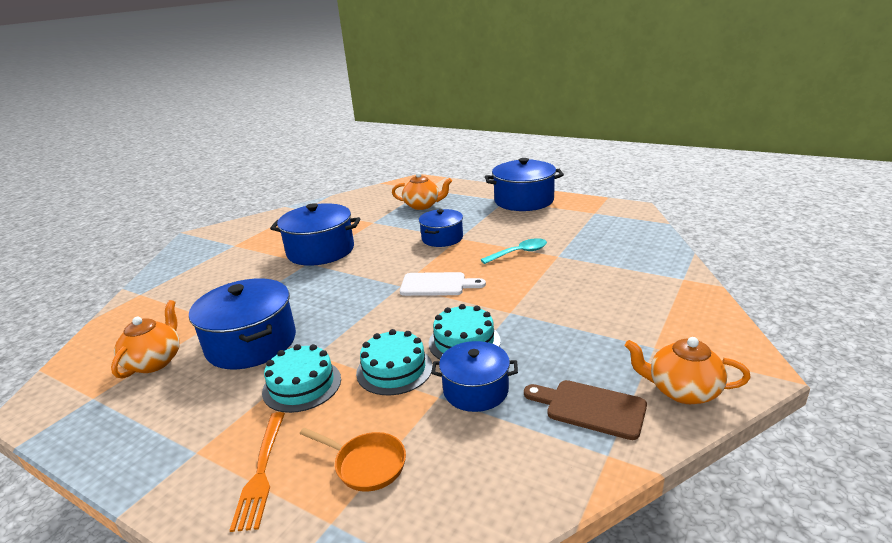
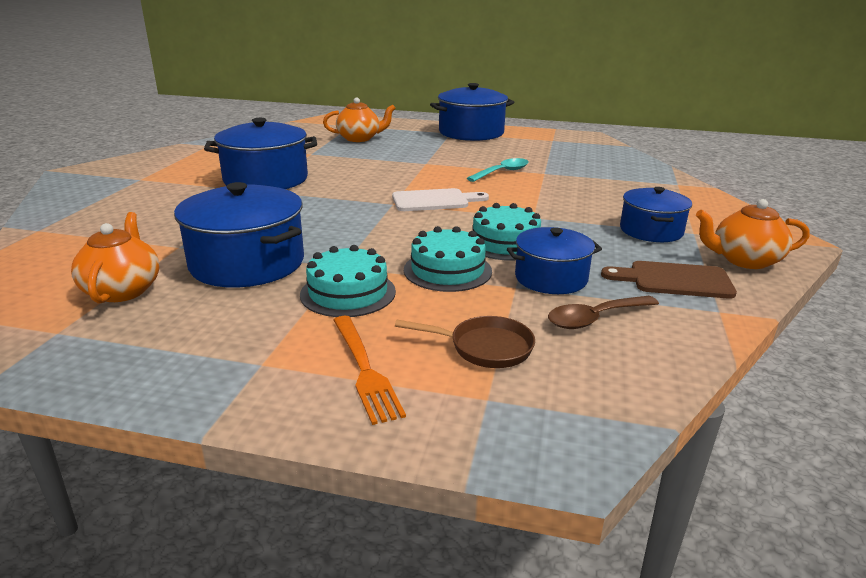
camera: 20 degrees left, 0 degrees up
(366, 464) = (485, 348): orange pan -> brown pan
(442, 238) = (406, 164): blue pot -> blue pot (651, 231)
(481, 446) = (595, 319): none -> brown spoon

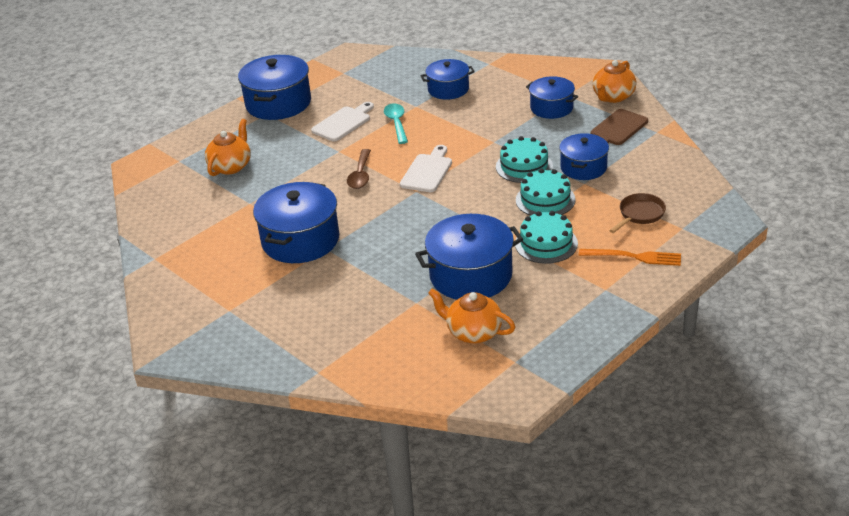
camera: 55 degrees left, 10 degrees up
(473, 155) = (343, 123): none -> white cutting board
(595, 319) = (637, 171): brown spoon -> brown spoon (360, 175)
(596, 178) = (448, 89): none -> blue pot

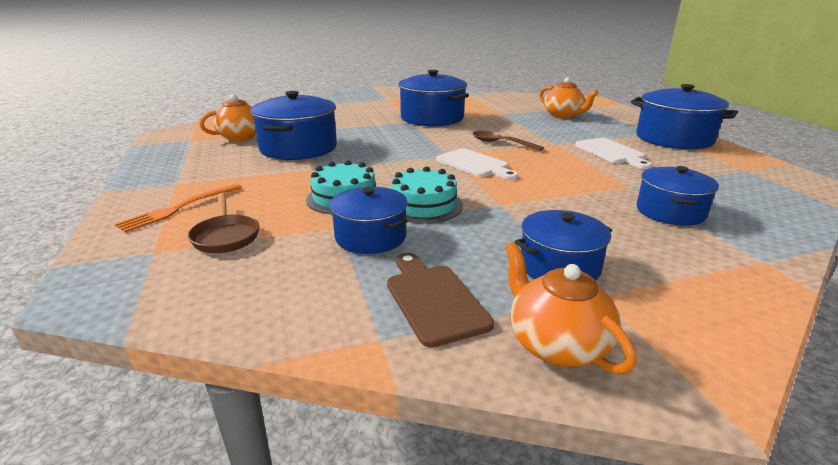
camera: 115 degrees right, 10 degrees down
(396, 123) = (592, 171): turquoise spoon -> none
(546, 244) = (279, 179): turquoise cake -> none

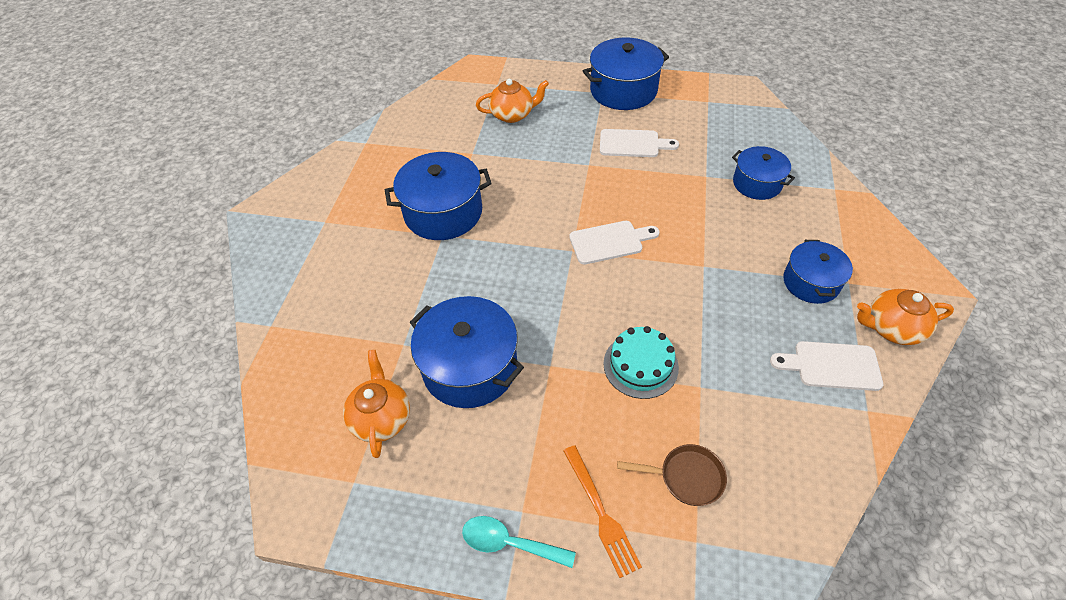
camera: 60 degrees left, 25 degrees up
(147, 184) = (509, 543): none -> turquoise spoon
(370, 237) = (728, 370): blue pot -> none
(423, 205) = (683, 314): turquoise cake -> none
(434, 299) = (831, 365): brown cutting board -> white cutting board
(500, 143) = (565, 198): brown spoon -> none

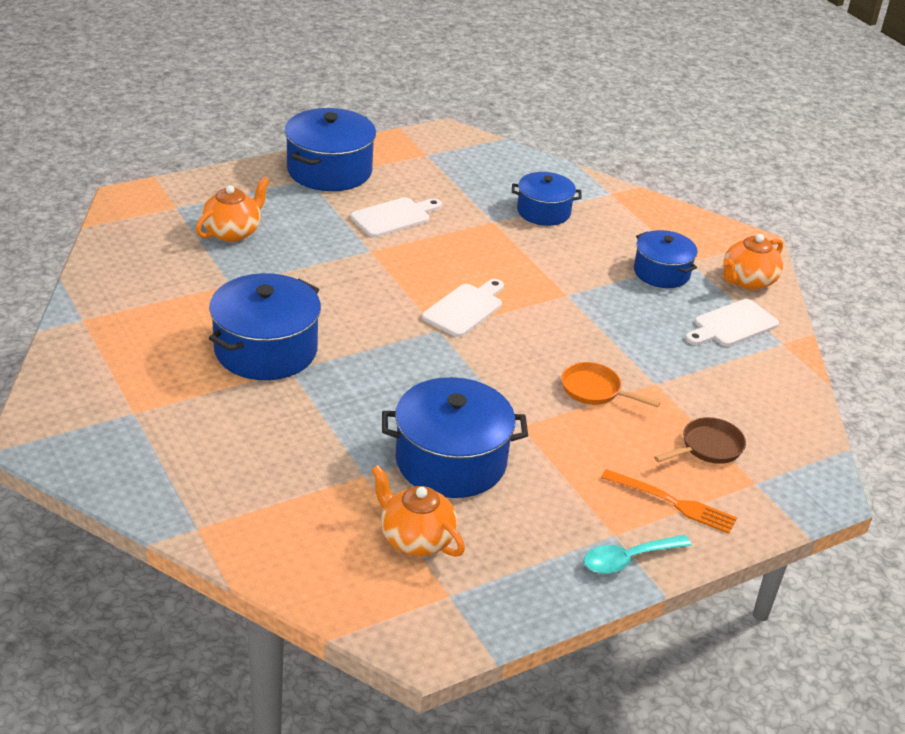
camera: 45 degrees left, 15 degrees down
(640, 365) = (594, 390): turquoise cake -> orange pan

